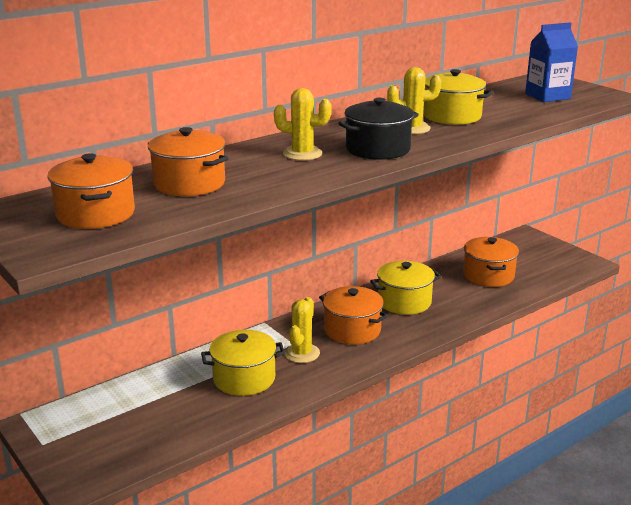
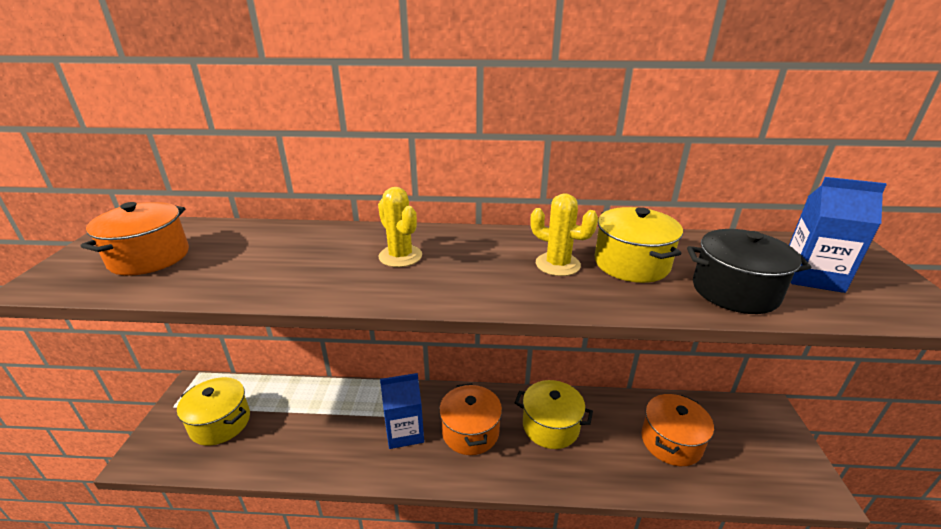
camera: 40 degrees right, 5 degrees up
(189, 183) = (260, 253): orange pot -> none
(244, 378) = (338, 430): yellow pot -> yellow pot (220, 423)
(302, 353) = (404, 432): yellow cactus -> blue carton
(378, 149) = (474, 279): black pot -> black pot (734, 291)

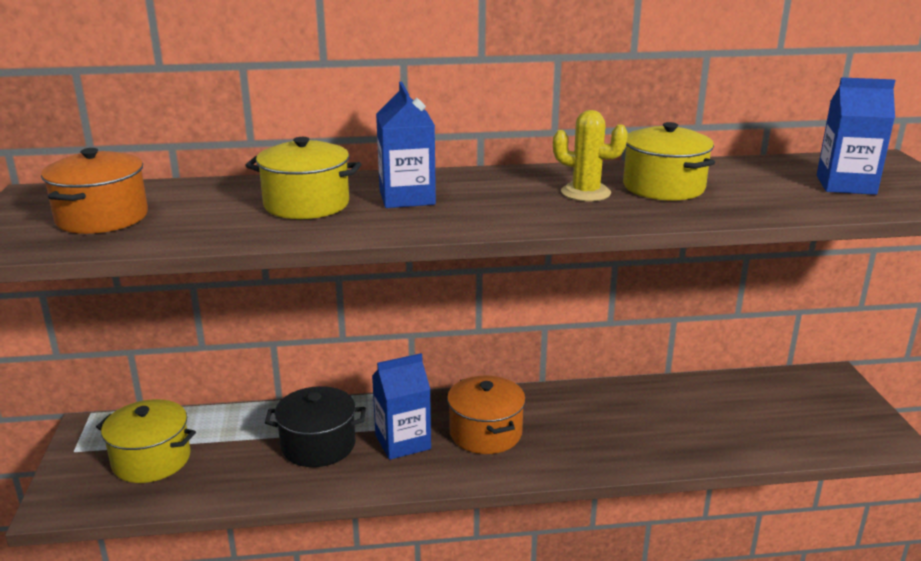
camera: 10 degrees left, 5 degrees down
(400, 256) = (407, 197): yellow cactus -> blue carton
(550, 426) = (582, 417): yellow pot -> yellow pot (306, 204)
(671, 442) = (726, 416): orange pot -> none
(734, 291) = (771, 200): black pot -> black pot (318, 445)

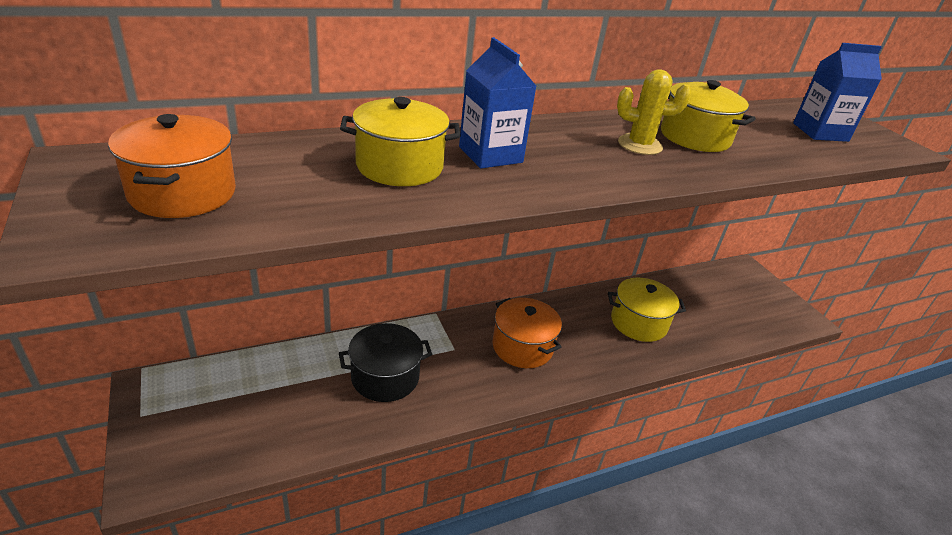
camera: 20 degrees left, 10 degrees up
(151, 460) = (229, 414): yellow pot -> yellow pot (638, 323)
(402, 442) = (458, 364): blue carton -> none

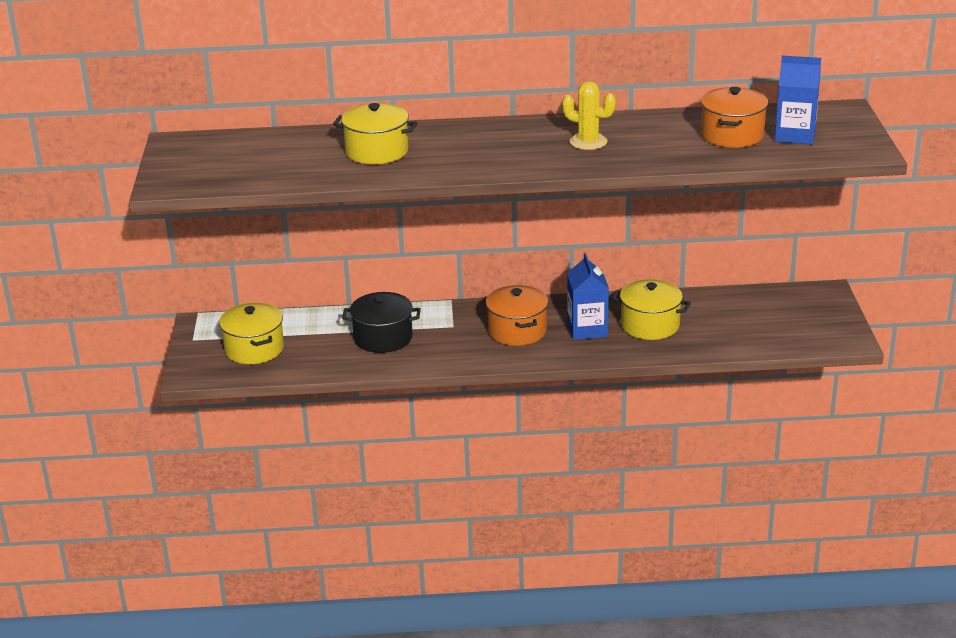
camera: 25 degrees right, 5 degrees down
(183, 193) = (231, 162): orange pot -> orange pot (732, 135)
(490, 154) = (451, 146): blue carton -> blue carton (587, 329)
(695, 137) = (650, 137): yellow pot -> yellow pot (254, 349)

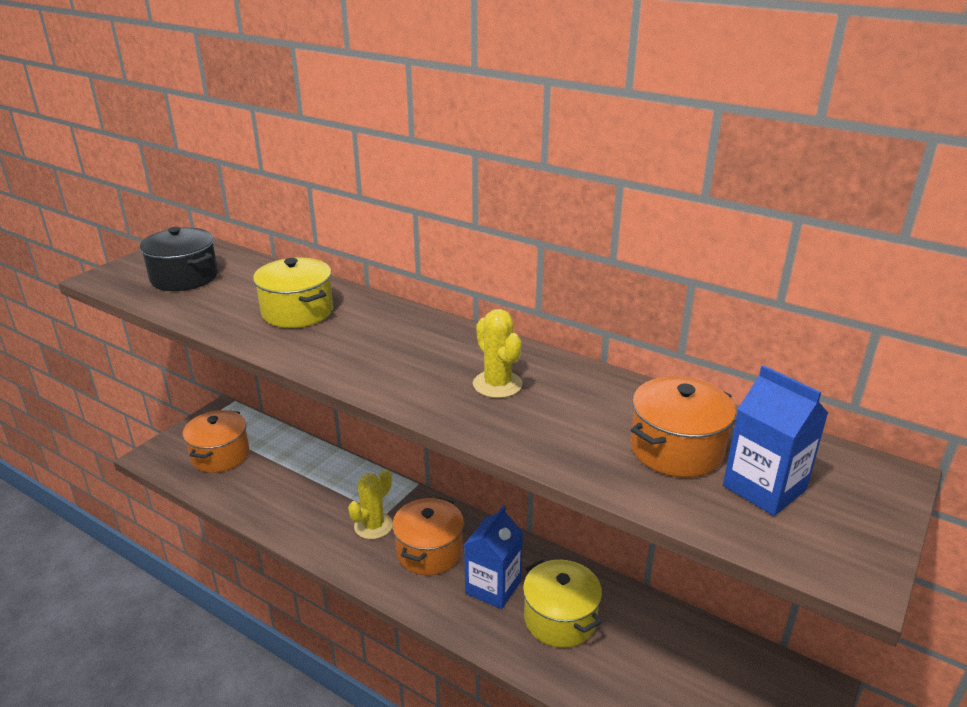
camera: 35 degrees right, 0 degrees up
(254, 349) = (220, 455): yellow pot -> orange pot
(383, 338) = (317, 496): black pot -> black pot (184, 277)
(455, 335) = (373, 526): none -> yellow cactus

